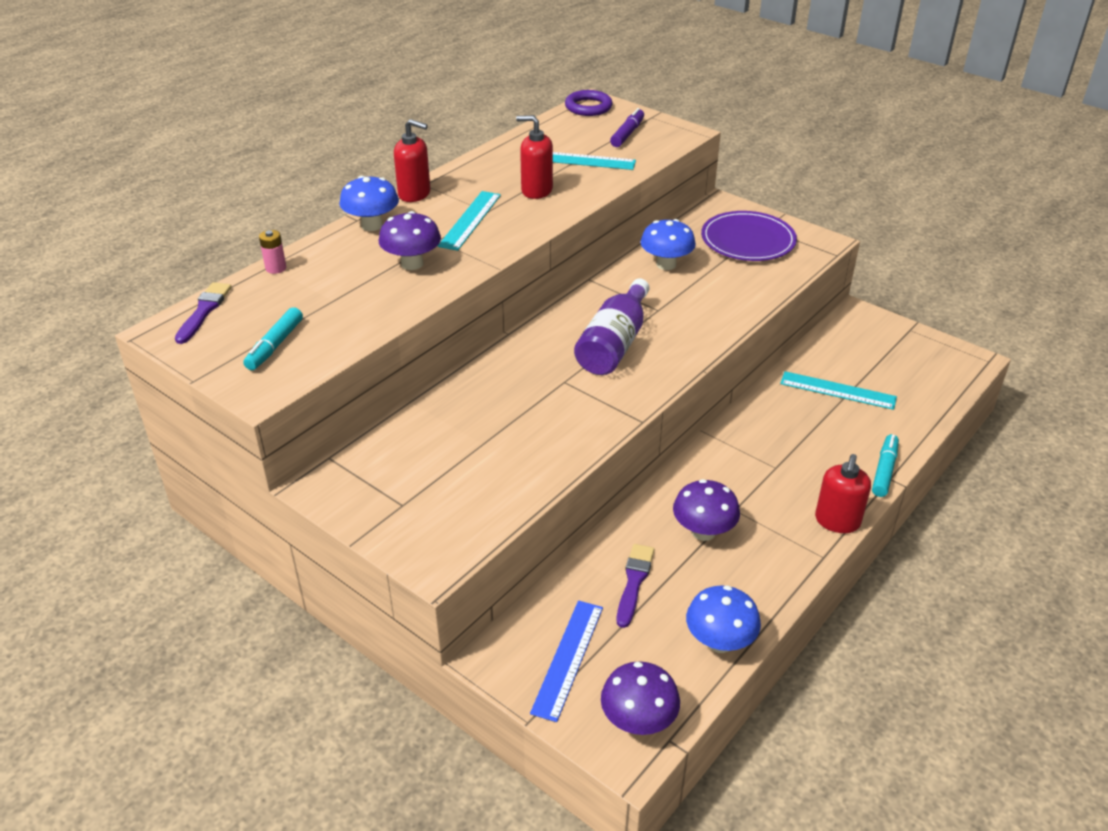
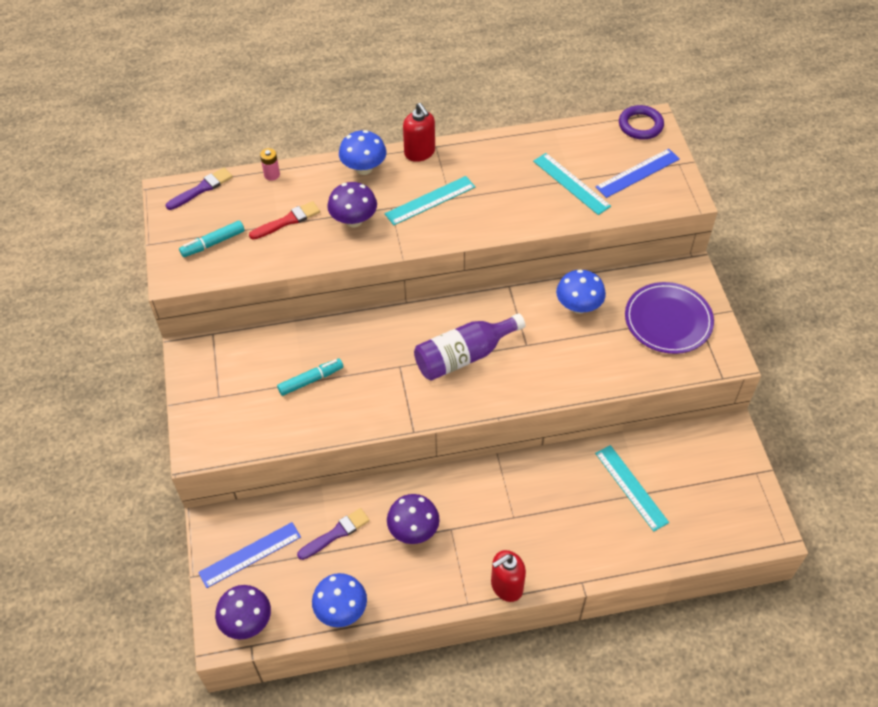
camera: 40 degrees right, 15 degrees up
(340, 293) = (287, 221): none -> red brush
(536, 190) = (505, 197): red soap dispenser -> none
(627, 134) = (637, 173): purple marker -> blue ruler
(884, 470) = (585, 573): turquoise marker -> turquoise marker (311, 380)

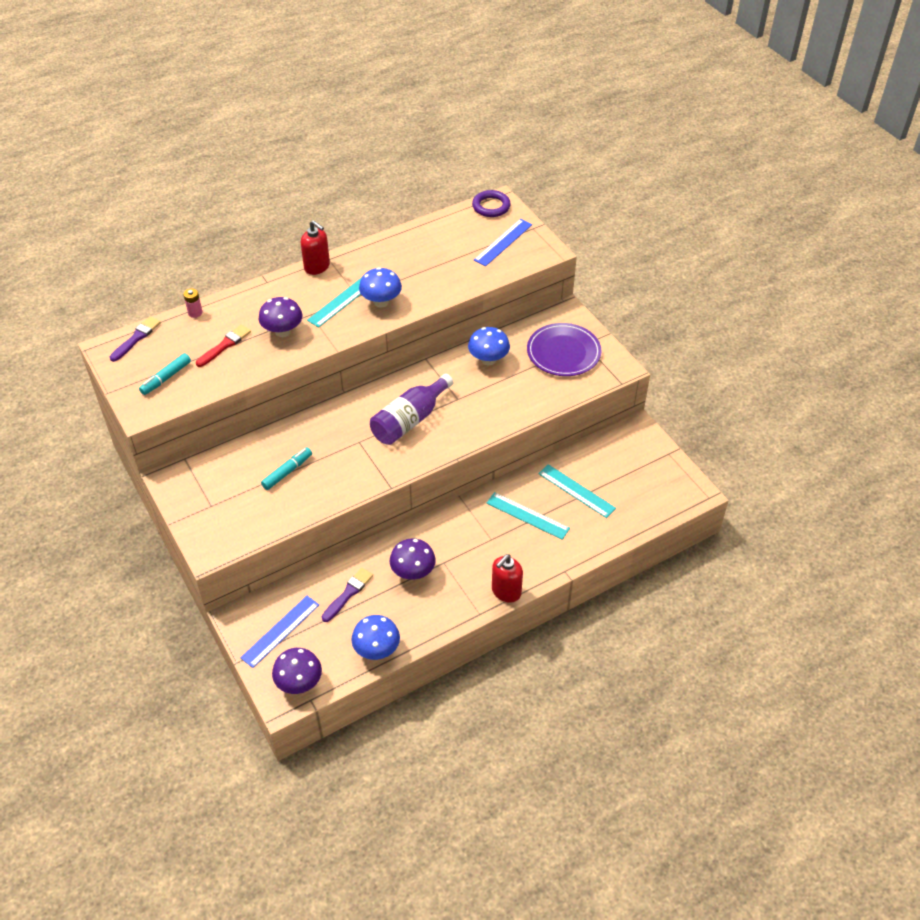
camera: 20 degrees left, 5 degrees down
(364, 168) = (274, 289): blue mushroom -> blue mushroom (381, 302)
(571, 183) = (453, 262): turquoise ruler -> turquoise ruler (527, 515)

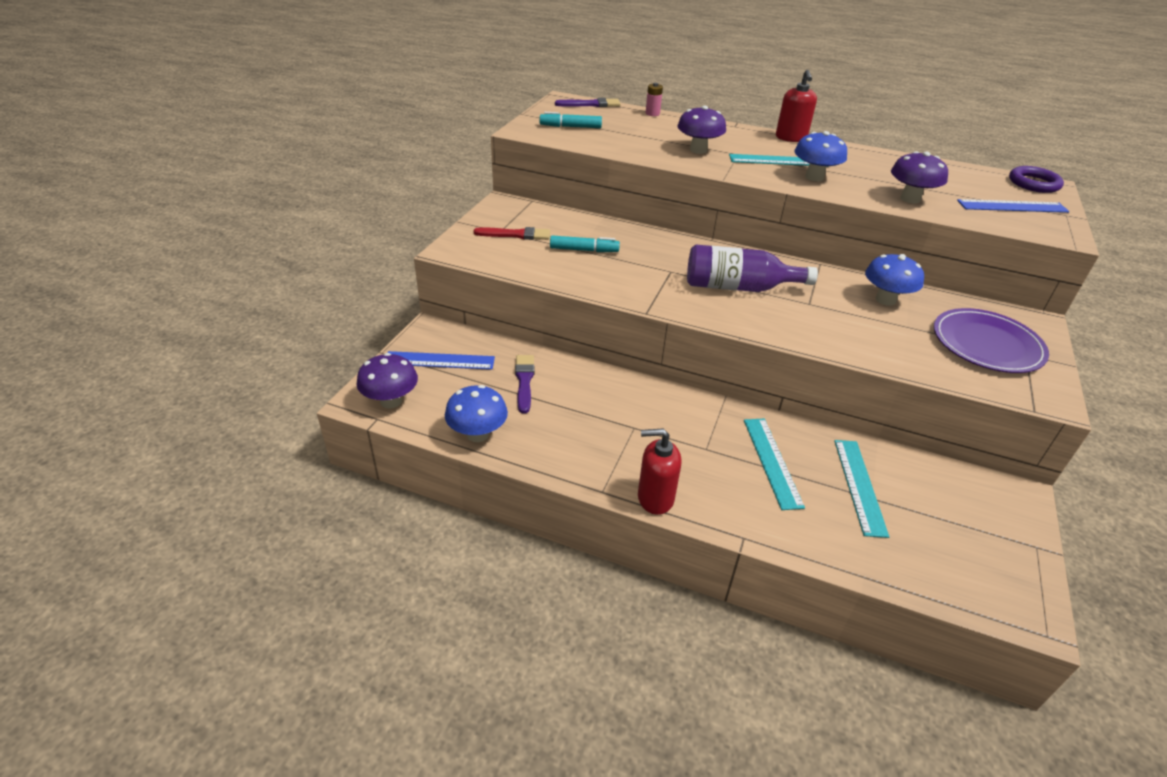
camera: 50 degrees right, 10 degrees down
(225, 345) = (641, 134): red brush -> red brush (516, 235)
(348, 593) = (524, 381): purple brush -> purple brush turned 90 degrees counterclockwise
(413, 572) = (597, 411): purple mushroom -> purple mushroom (910, 199)

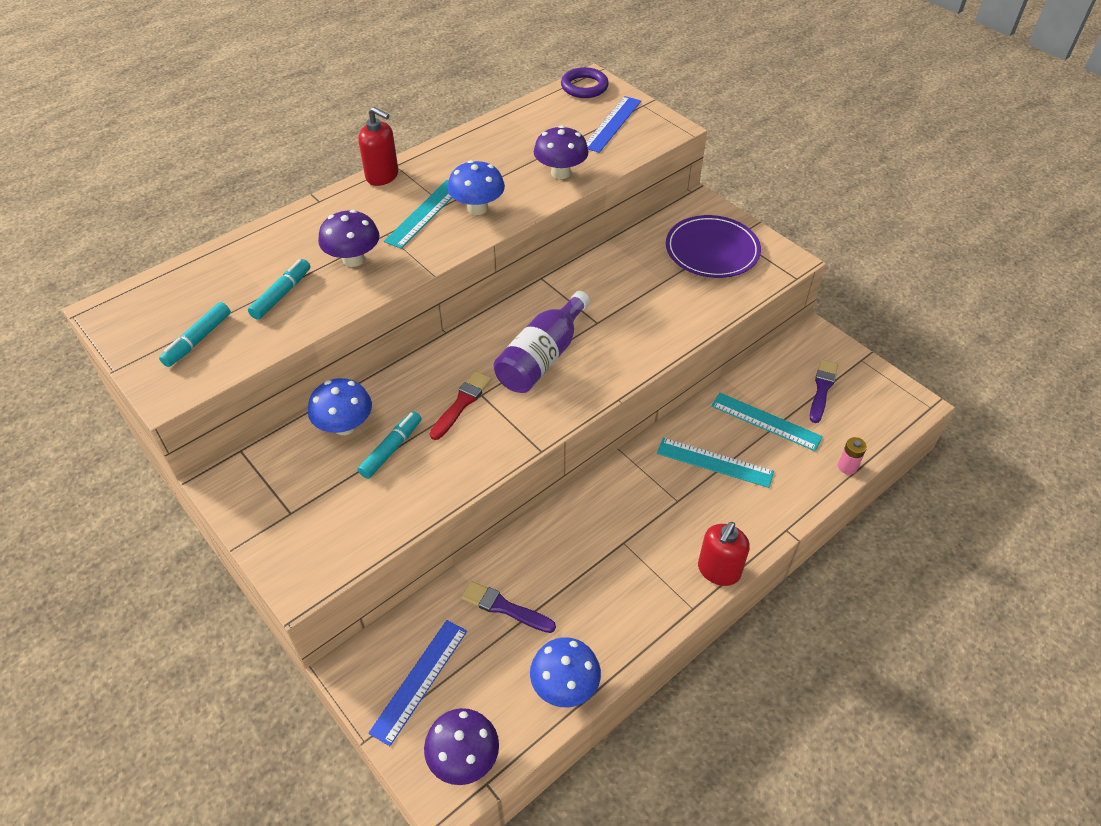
camera: 60 degrees left, 10 degrees up
(516, 235) = (311, 500): red brush -> red brush (461, 403)
(591, 104) = (147, 291): purple brush -> purple brush (822, 389)
(637, 138) = (282, 294): none -> turquoise marker
(652, 114) = (227, 249): pink battery -> pink battery (847, 467)
(885, 299) = (621, 270): blue mushroom -> blue mushroom (345, 426)

